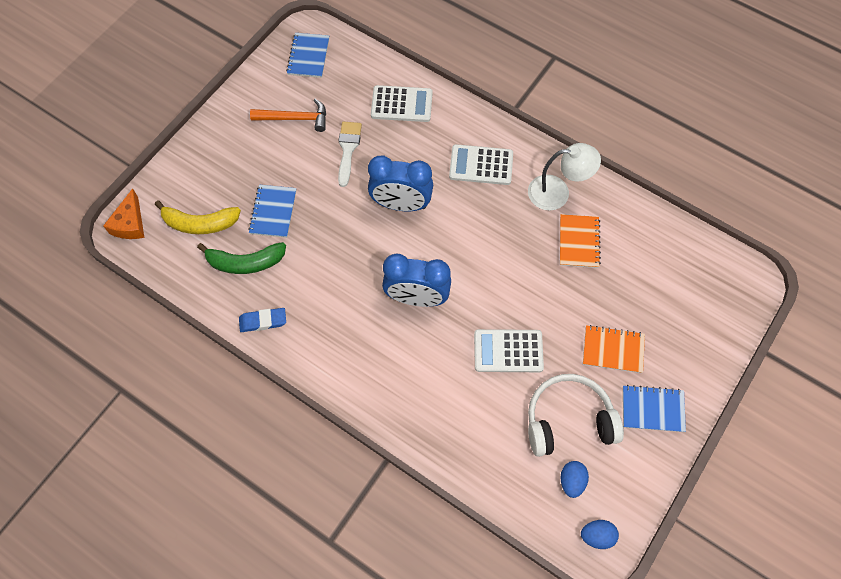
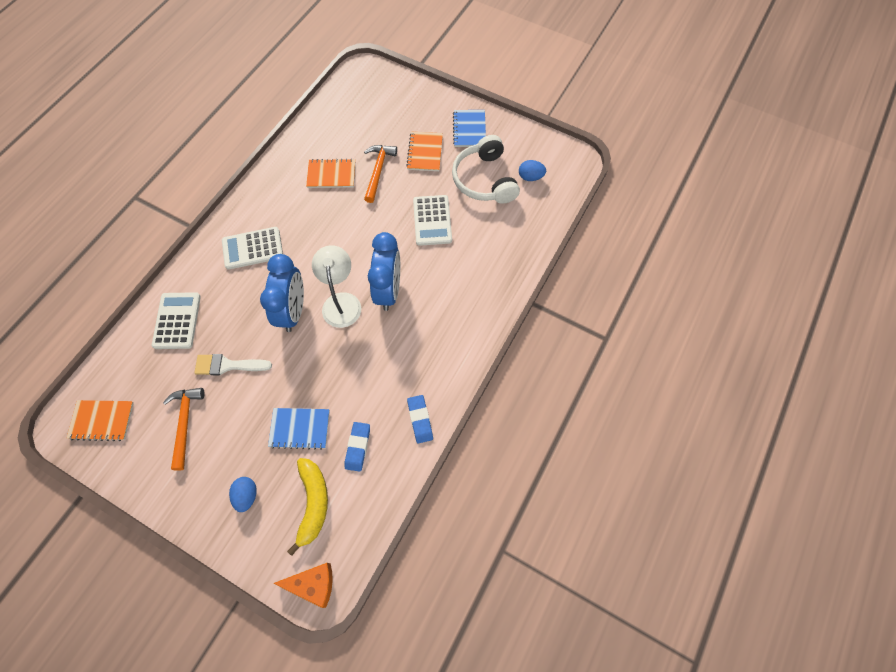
camera: 95 degrees left, 0 degrees up
(245, 262) = (358, 447): green banana -> blue eraser
(308, 56) = (102, 420): blue notebook -> orange notebook
(481, 165) = (253, 248): white calculator -> white calculator turned 75 degrees clockwise
(557, 192) = (283, 190): white lamp -> white lamp (341, 302)
(583, 293) = (378, 171): none -> orange hammer
(597, 536) = (566, 162): blue egg -> blue egg (247, 495)

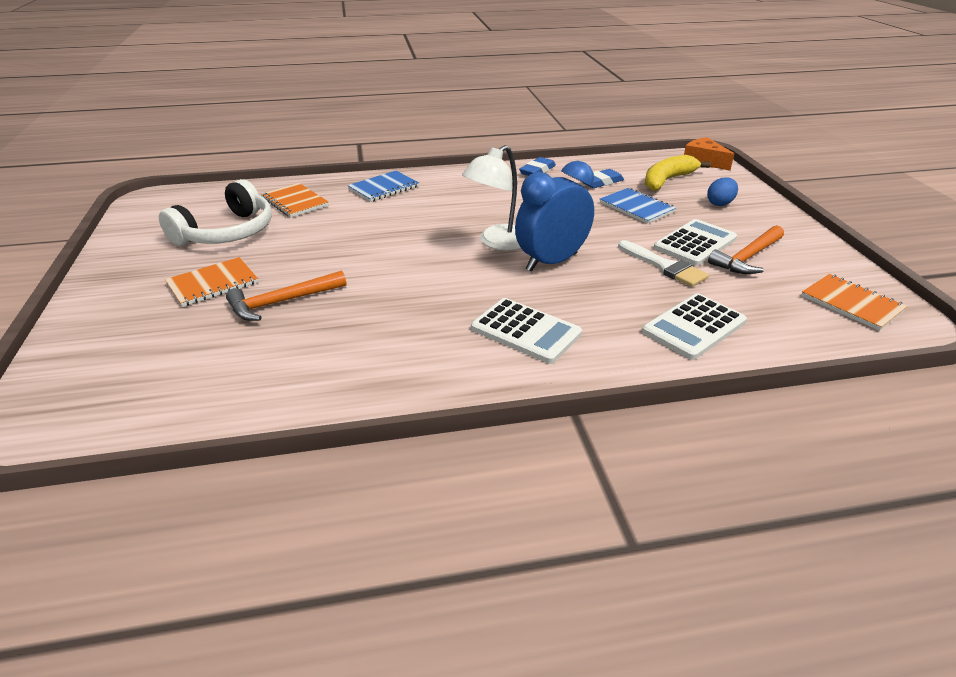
camera: 130 degrees left, 30 degrees down
(331, 175) = (328, 335): orange notebook -> orange notebook (295, 202)
(388, 290) = (446, 226): blue clock -> none
(432, 220) = (325, 238): white calculator -> white calculator (695, 243)
(469, 129) = (138, 270): blue notebook -> blue notebook (383, 188)
(530, 177) = (198, 212): blue egg -> none

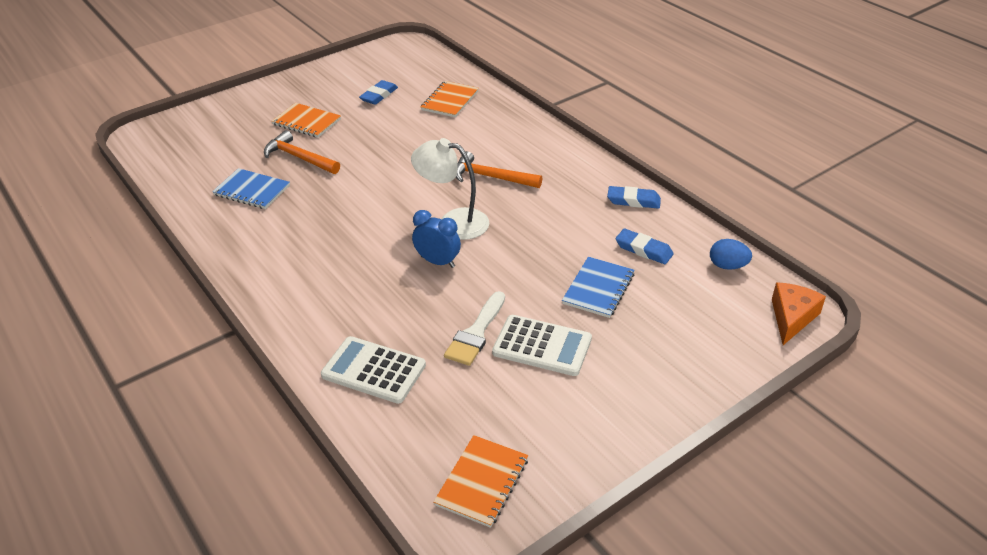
camera: 65 degrees right, 5 degrees up
(227, 232) = (379, 95): white headphones -> blue eraser
(383, 188) = (512, 130): blue notebook -> blue notebook (252, 190)
(525, 331) = (318, 277): white calculator -> none
(551, 262) = (438, 262): blue clock -> blue clock, size x0.61
(667, 180) = (696, 298): yellow banana -> none
(720, 203) = (664, 350): blue egg -> blue egg (727, 266)
(747, 257) = (536, 390): orange hammer -> orange hammer (491, 177)

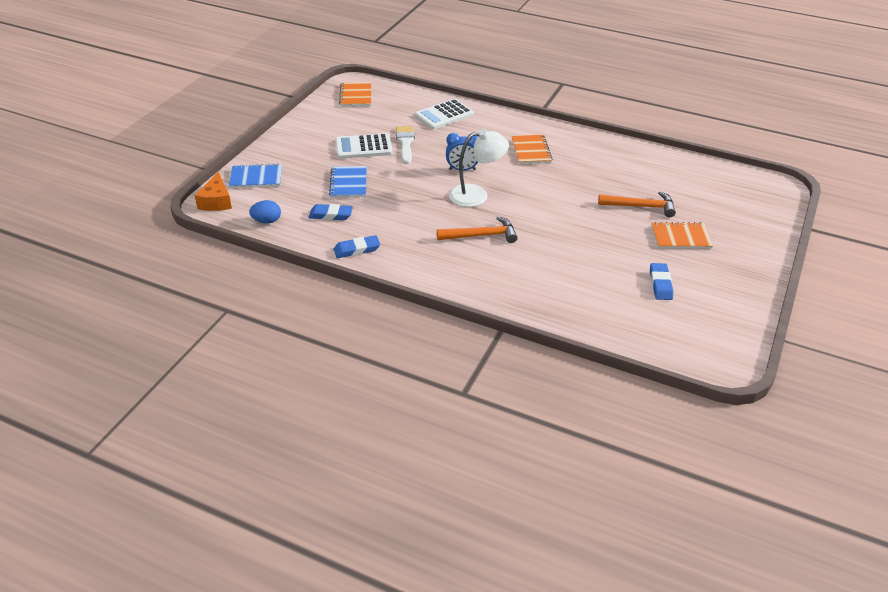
camera: 150 degrees right, 0 degrees up
(252, 190) = (636, 175): blue notebook -> blue notebook (256, 178)
(373, 370) = (444, 115): white calculator -> white calculator turned 150 degrees clockwise
(450, 101) = (591, 300): orange notebook -> orange notebook (531, 151)

